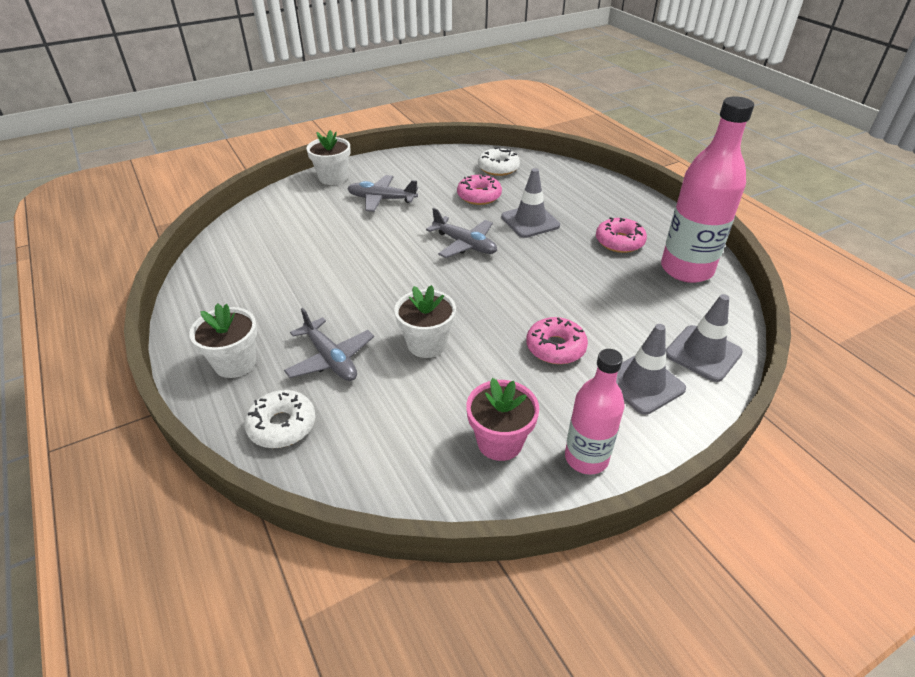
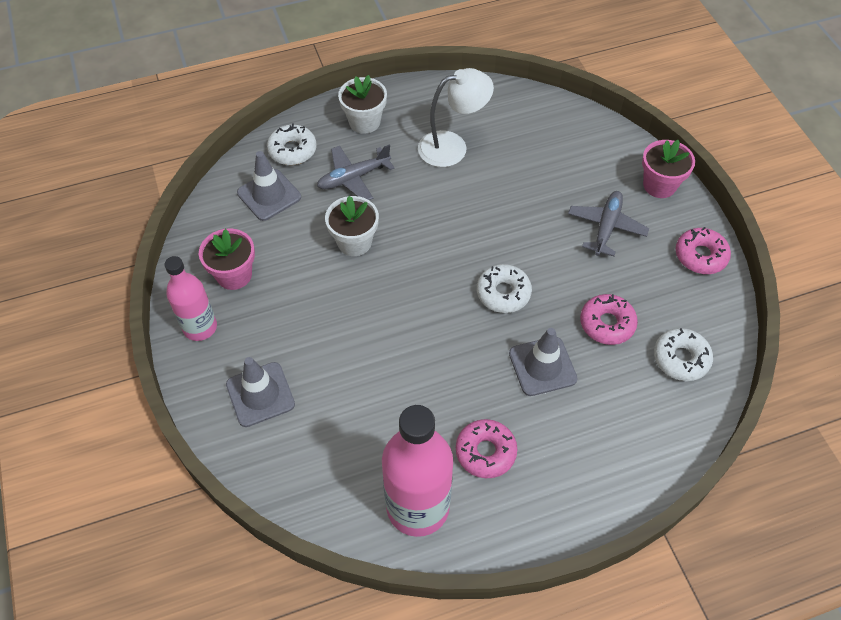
camera: 100 degrees right, 15 degrees up
(282, 289) = (452, 146): none -> white lamp
(333, 178) = (659, 185): white flower pot -> pink flower pot
(465, 244) = (503, 293): grey plane -> white donut
(555, 347) = (324, 338): pink donut -> pink donut (700, 256)
(703, 353) = (282, 462): grey traffic cone -> grey traffic cone (269, 195)

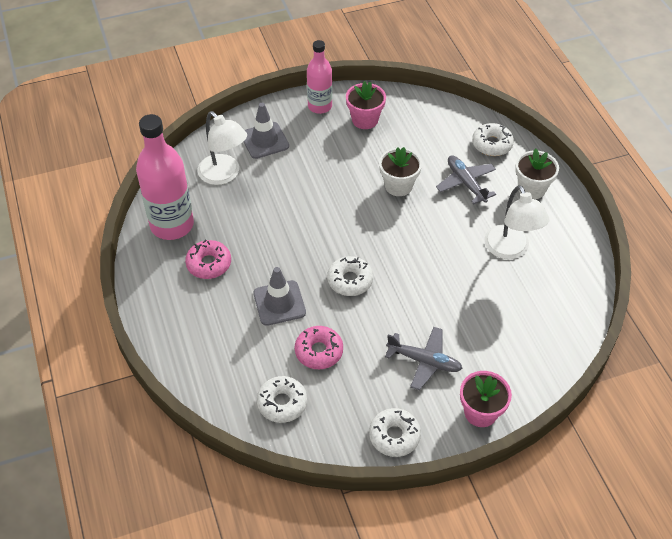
camera: 90 degrees right, 5 degrees down
(269, 195) = (442, 133): grey traffic cone -> none
(324, 444) = (224, 175): none -> white lamp
(700, 256) = (394, 436): pink donut -> white donut

